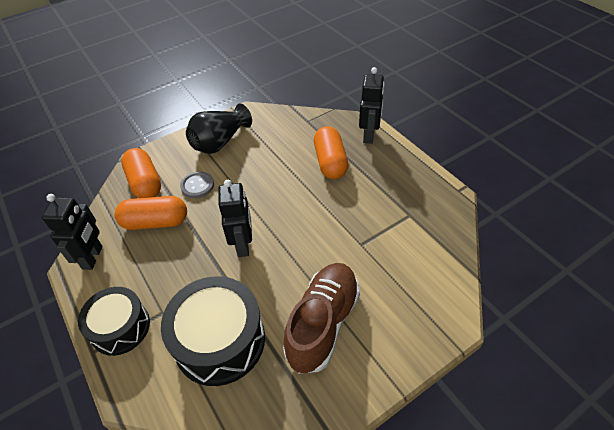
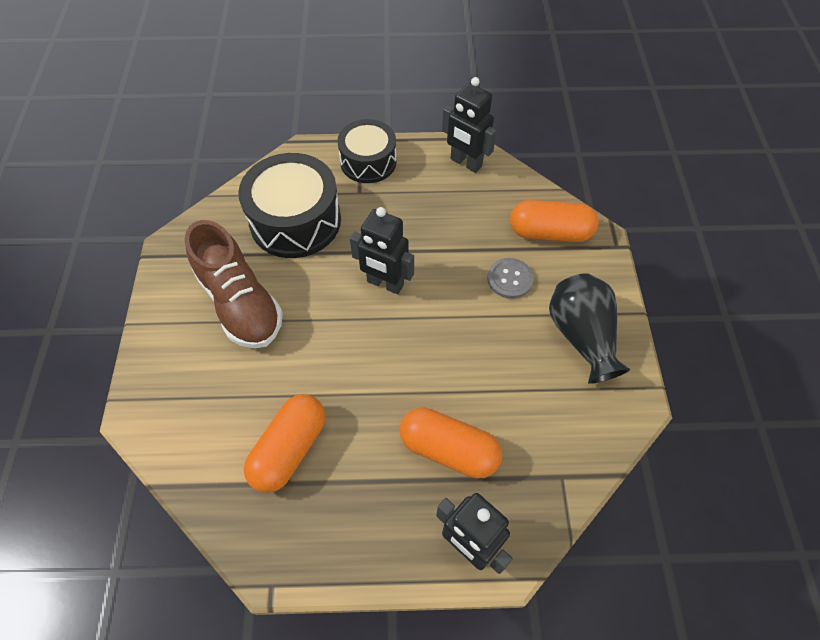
camera: 120 degrees right, 10 degrees up
(155, 222) = (478, 222): orange capsule -> orange capsule (289, 449)

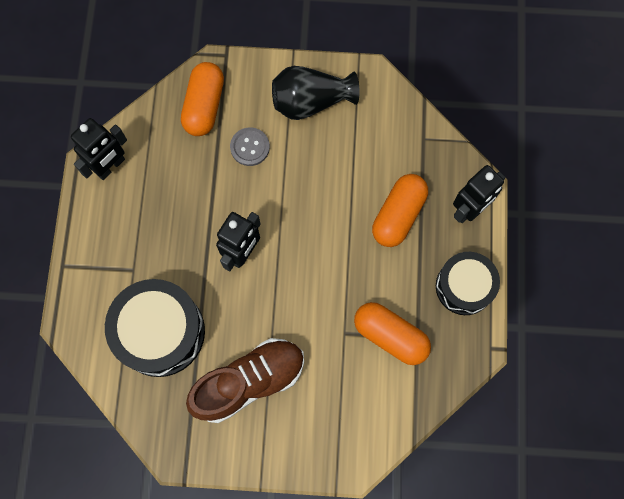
camera: 85 degrees left, 15 degrees up
(368, 162) = (94, 259): black drum -> black drum (464, 286)

